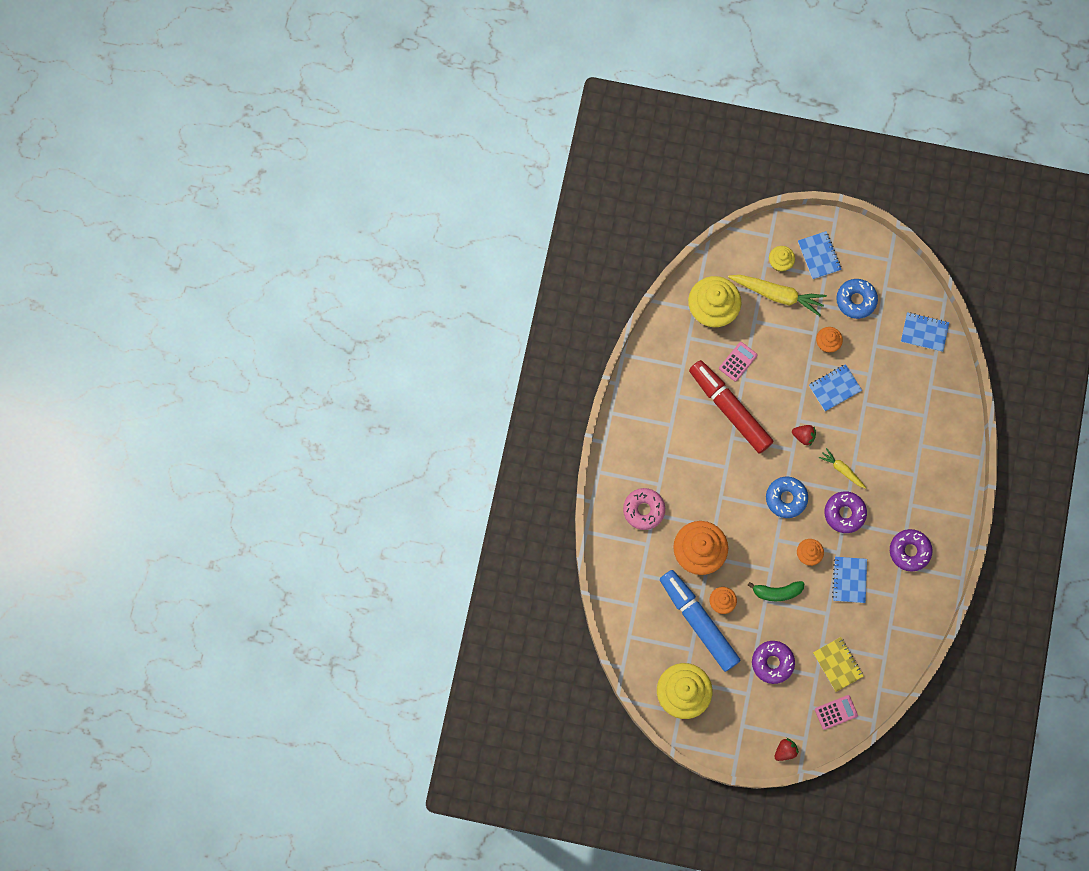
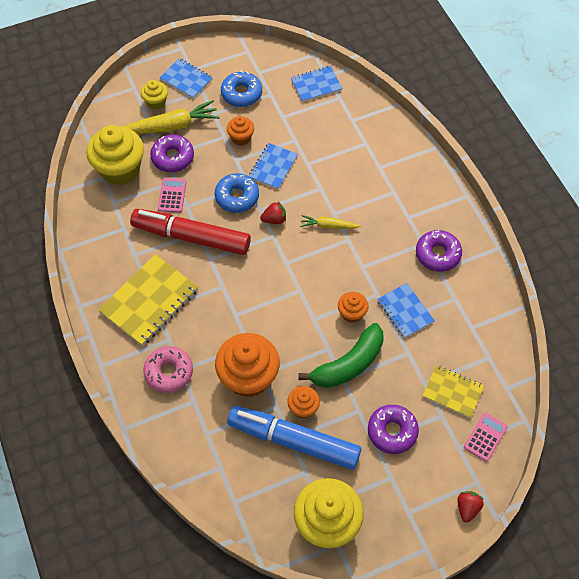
camera: 35 degrees left, 15 degrees down
(664, 443) = (149, 301): none -> yellow notebook
(777, 592) = (348, 364): green banana -> green banana, size x1.54
(786, 498) = (296, 279): blue donut -> blue donut (237, 197)
(844, 513) = (357, 259): purple donut -> purple donut (173, 157)

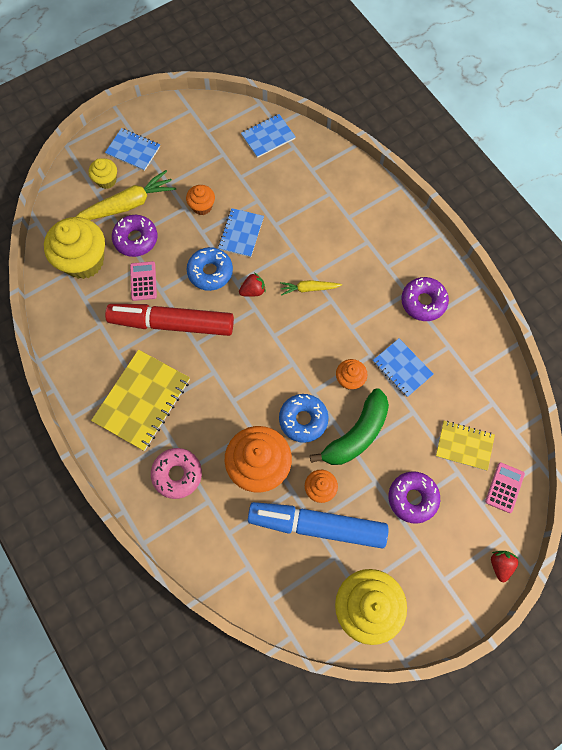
camera: 10 degrees left, 10 degrees up
(241, 93) = (193, 158): blue donut -> blue donut (303, 419)

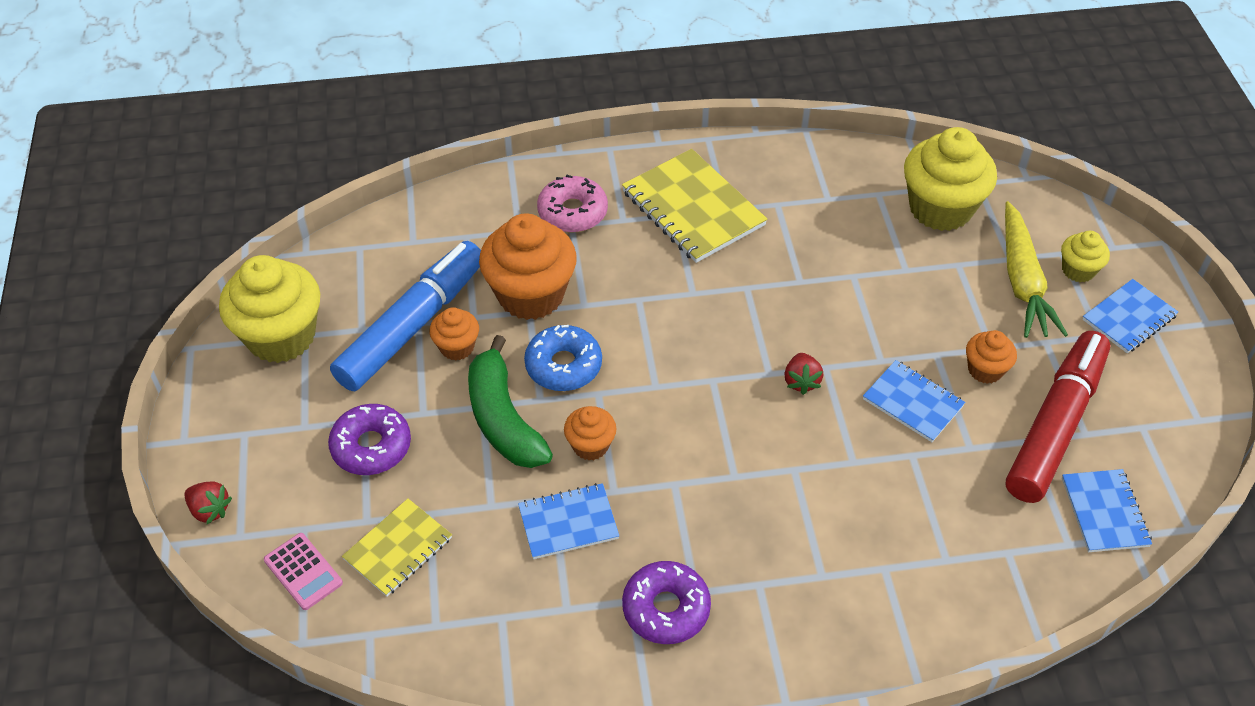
camera: 115 degrees right, 20 degrees down
(136, 239) = (955, 273): purple donut -> none
(143, 281) = (877, 261): pink calculator -> none
(172, 323) = (792, 271): red marker -> red marker (1055, 425)
(210, 272) = (858, 341): blue donut -> none
(309, 288) = (770, 454): yellow carrot -> none

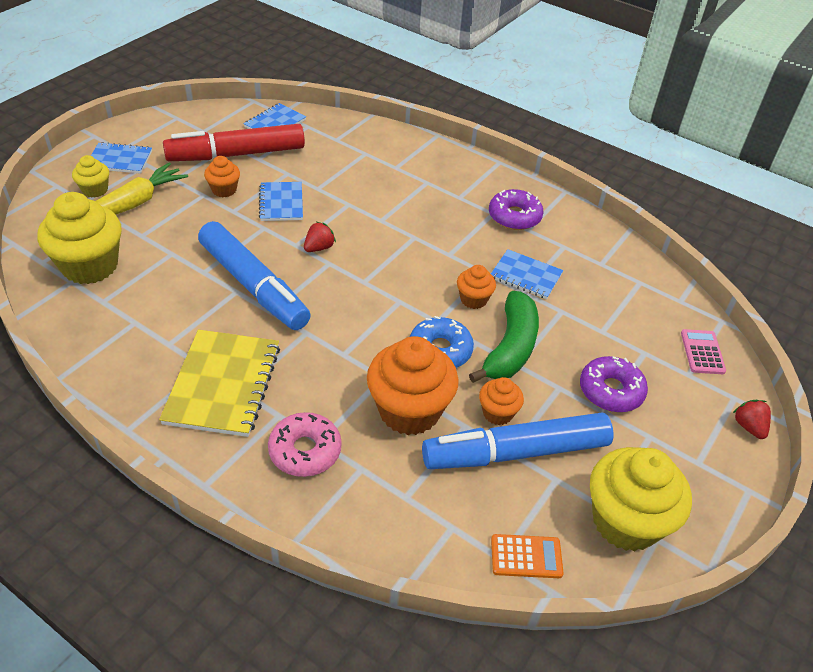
camera: 140 degrees left, 5 degrees down
(342, 260) = (526, 556): none -> orange calculator
(398, 549) = (635, 326): yellow notebook -> none
(795, 297) = (253, 286): none -> blue marker

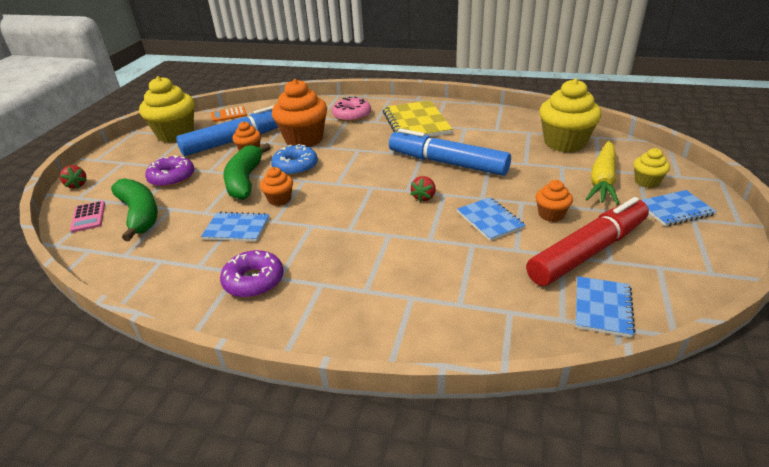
camera: 165 degrees right, 10 degrees down
(638, 333) = (140, 215): none -> green banana

